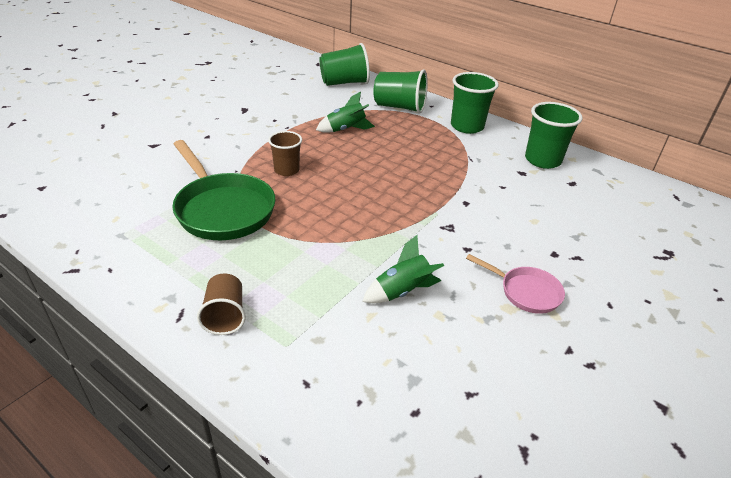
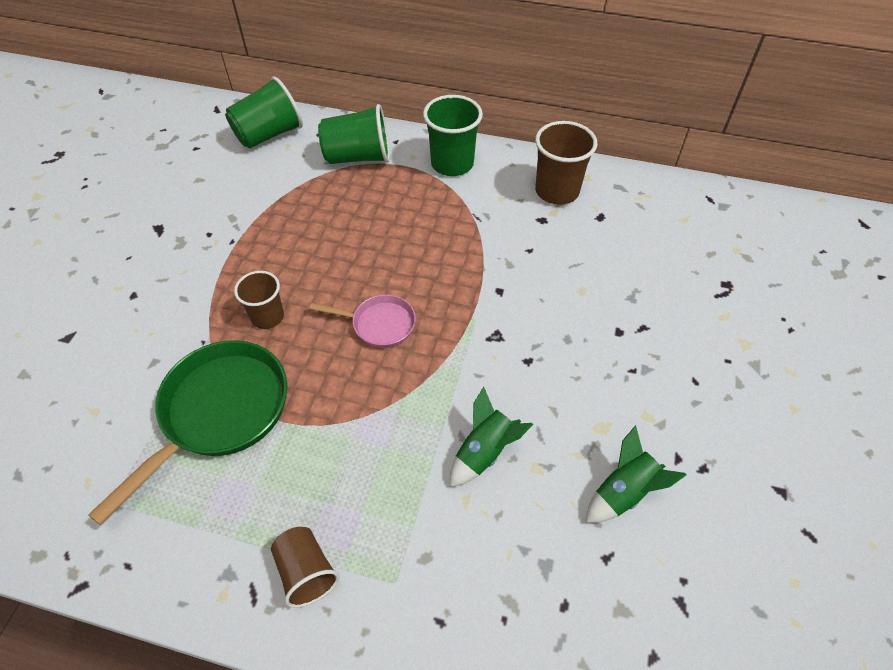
camera: 20 degrees left, 15 degrees up
(223, 209) = (219, 412): green pan -> green pan turned 90 degrees counterclockwise
(346, 129) = (309, 220): green rocket -> green rocket (624, 492)
(526, 292) = (610, 398): pink pan -> pink pan (379, 324)
(542, 160) = (557, 191): green cup -> brown cup

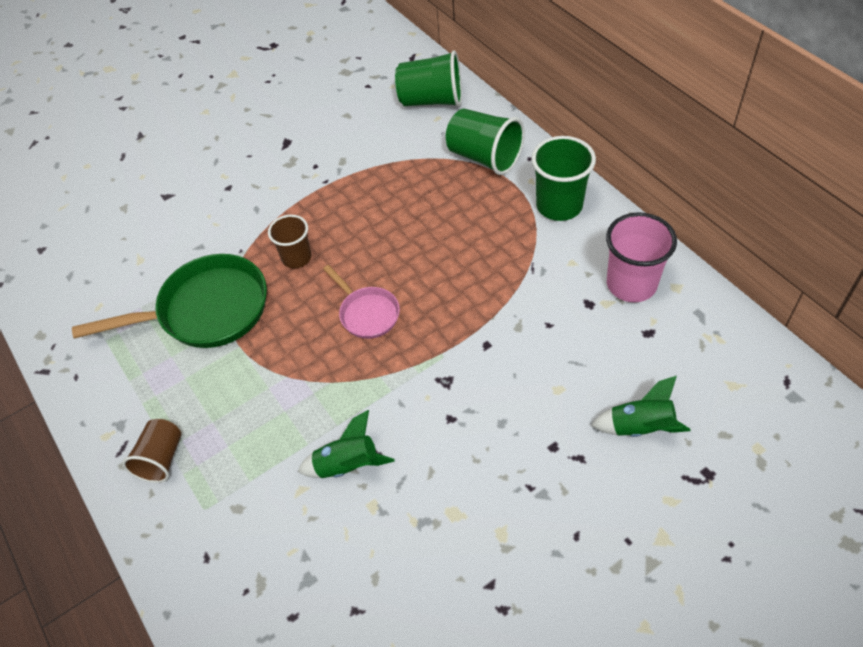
camera: 45 degrees right, 0 degrees up
(557, 191) = (631, 284): brown cup -> pink cup
(624, 492) = (419, 575): green rocket -> green rocket (640, 427)

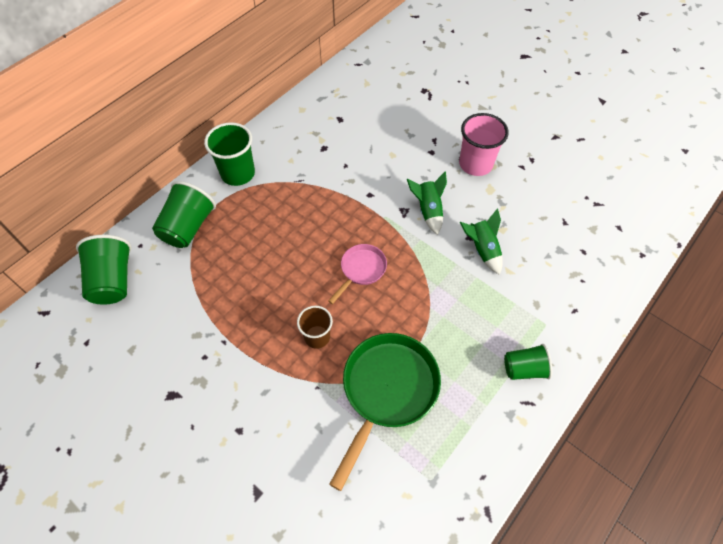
camera: 110 degrees left, 5 degrees up
(161, 459) = (524, 369): brown cup -> green cup
(206, 310) = (387, 390): green pan -> green pan turned 60 degrees clockwise
(631, 284) = (304, 129): pink cup -> pink cup (475, 164)
(640, 427) = (406, 117): green rocket -> green rocket (428, 210)

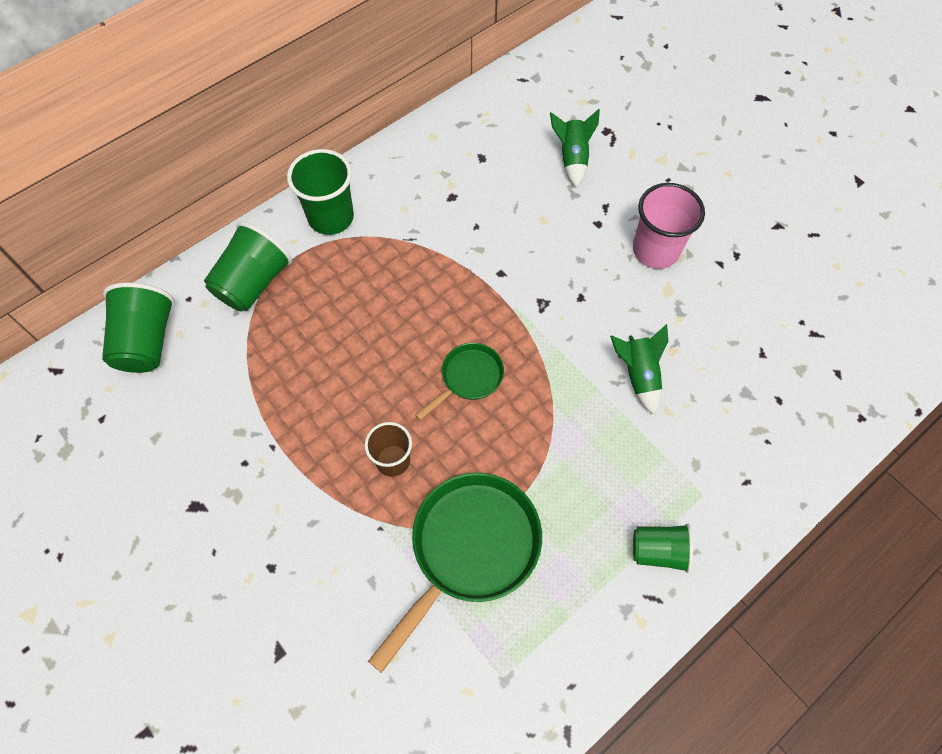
camera: 10 degrees right, 5 degrees up
(361, 270) = (468, 378): pink pan -> green pan
(428, 210) = (576, 308): green rocket -> green rocket (572, 158)

